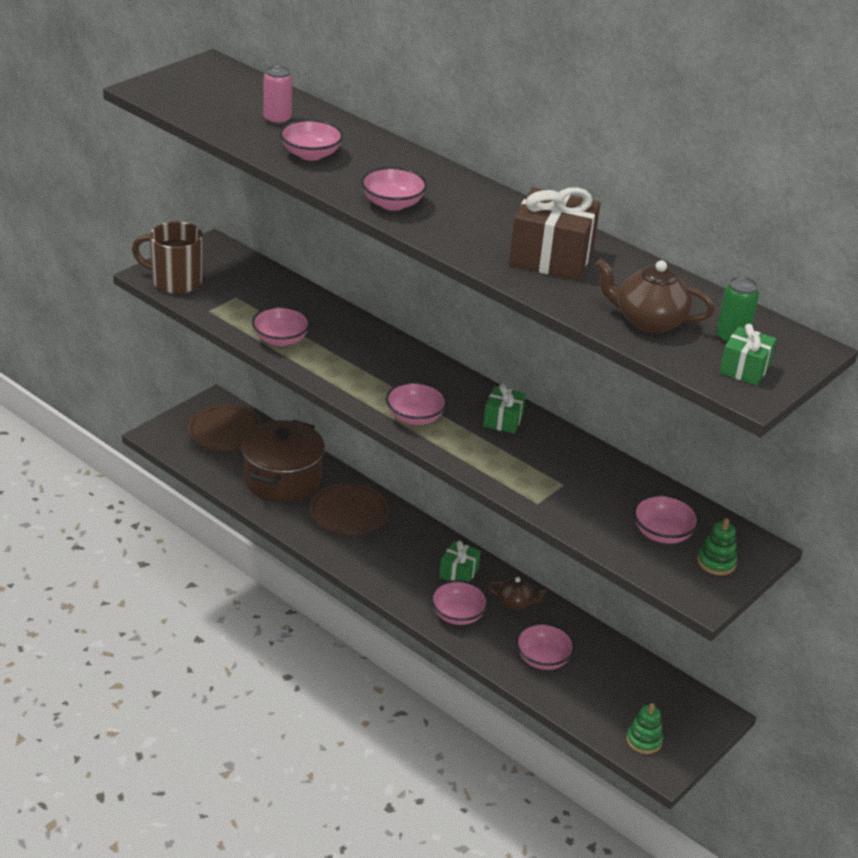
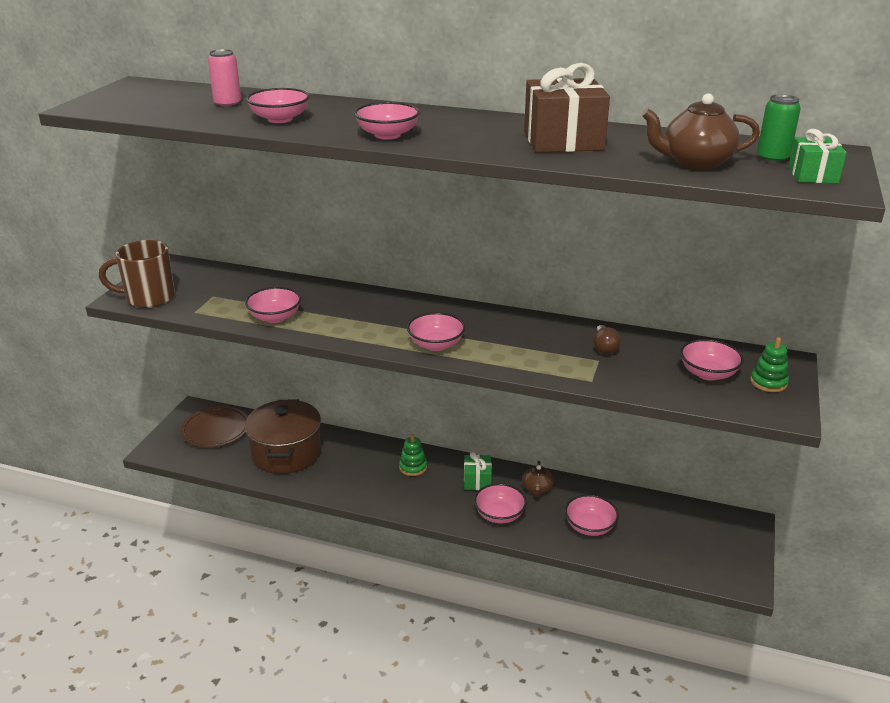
camera: 20 degrees left, 5 degrees down
(349, 513) = (358, 462): brown plate -> none
(503, 420) = (509, 327): green gift -> none
(515, 603) = (537, 489): brown teapot -> brown teapot turned 105 degrees clockwise
(581, 473) = (604, 347): none -> brown light bulb
(644, 740) = (714, 565): green stacking toy -> green stacking toy (413, 467)

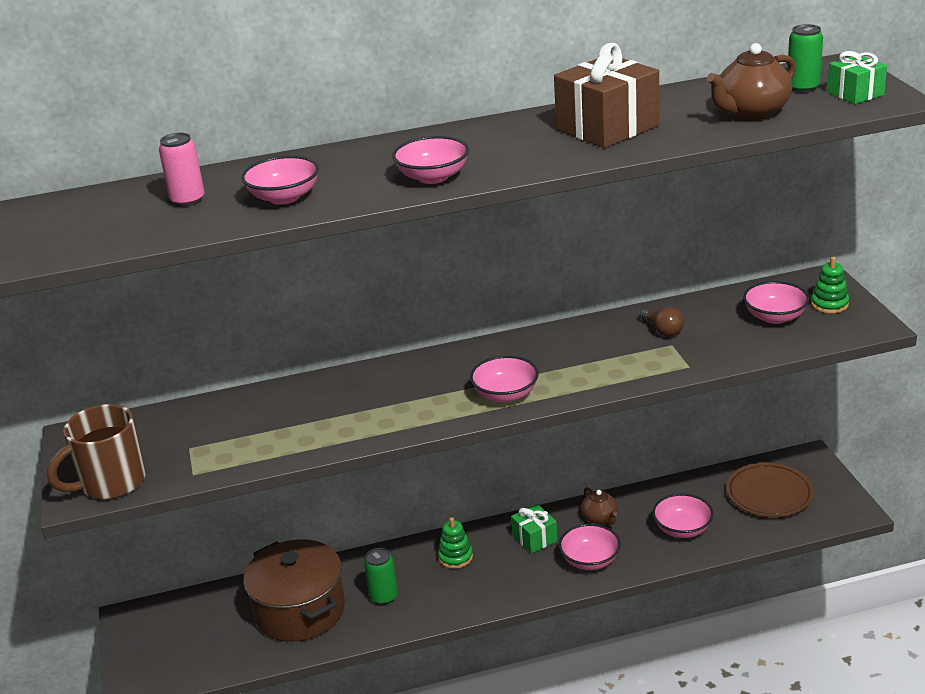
camera: 30 degrees left, 0 degrees up
(216, 430) = (184, 627): brown plate -> brown plate (769, 494)
(275, 317) = (297, 439): pink bowl -> none
(343, 470) = (384, 597): none -> green can

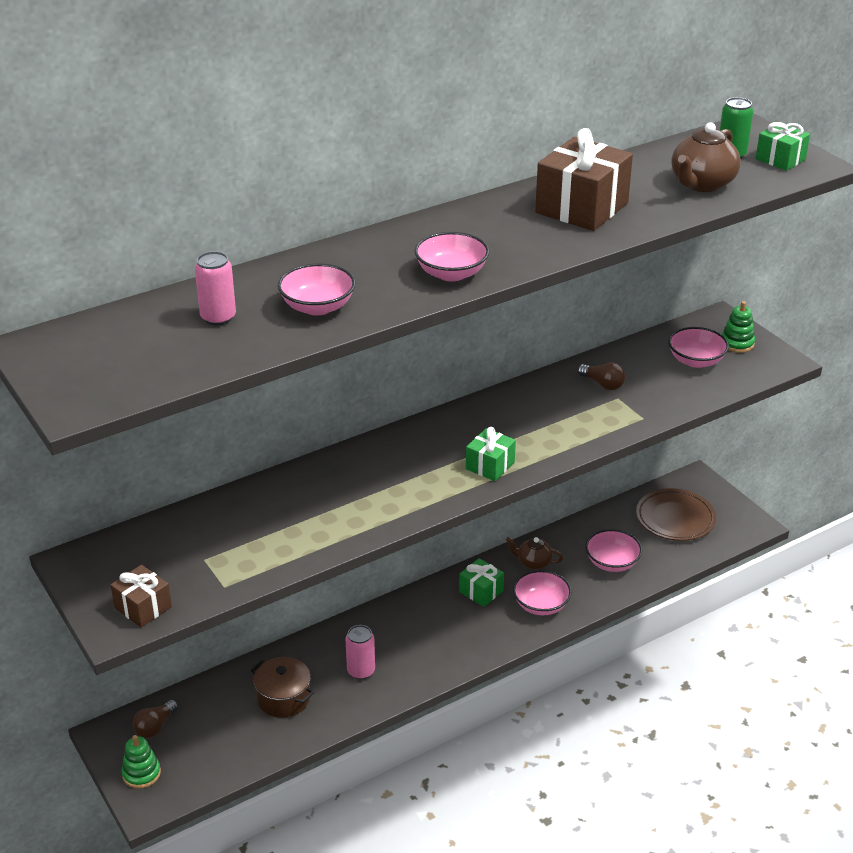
camera: 20 degrees left, 5 degrees up
(111, 483) = (143, 607): brown mug -> brown gift
(173, 617) = (155, 727): none -> brown light bulb
(300, 611) = (283, 698): brown pot -> brown pot, size x0.58
(384, 597) = (361, 671): green can -> pink can
(455, 557) = (413, 621): green stacking toy -> green stacking toy (141, 773)
(505, 395) = (490, 465): pink bowl -> green gift
(600, 518) = (533, 563): brown teapot -> brown teapot turned 150 degrees clockwise

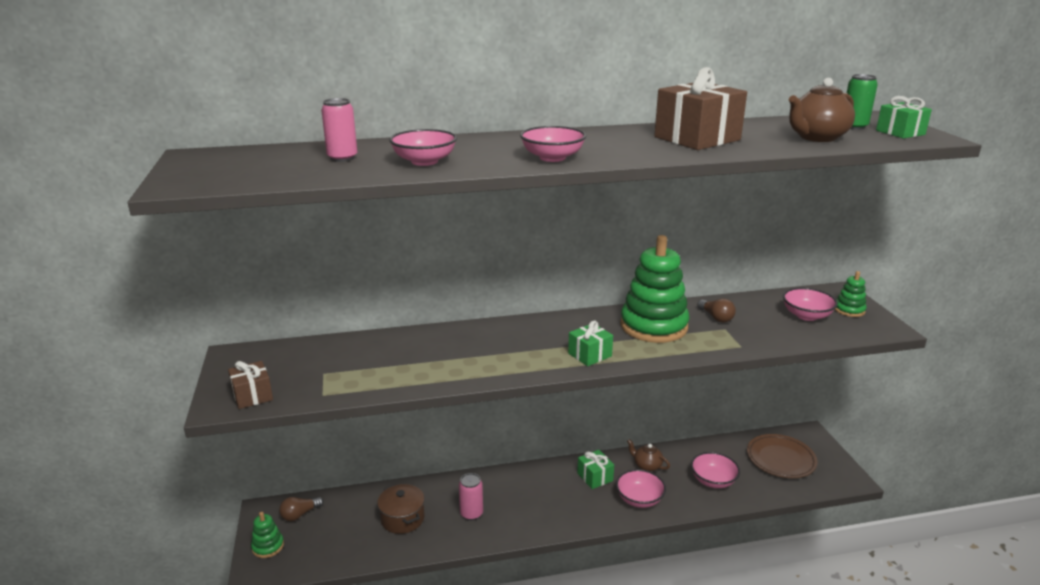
camera: 20 degrees right, 10 degrees down
(541, 411) = (653, 326): none -> green stacking toy

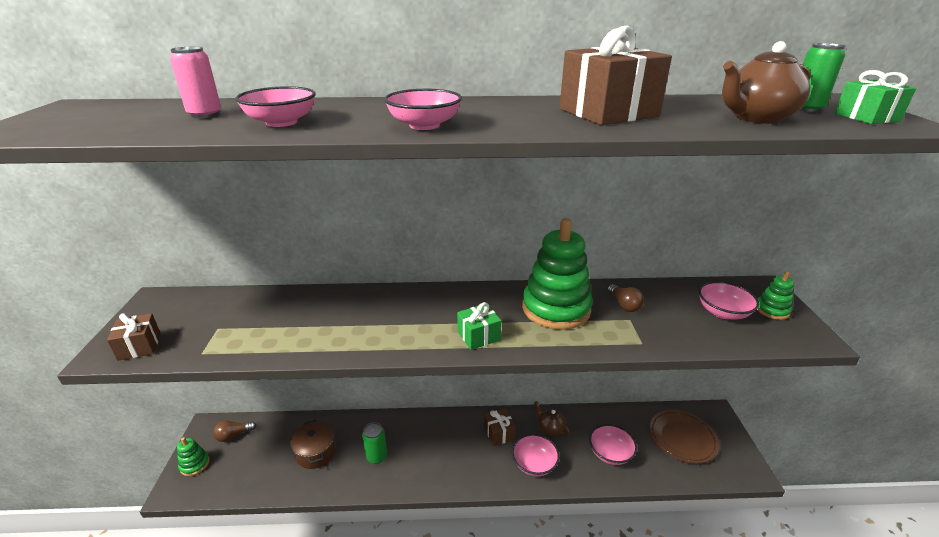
camera: 10 degrees right, 5 degrees up
(471, 513) = (377, 456): pink can -> green can
(595, 477) = (499, 433): green gift -> brown gift

